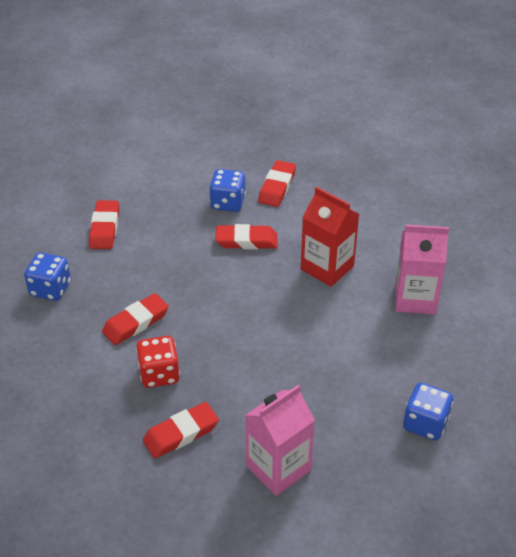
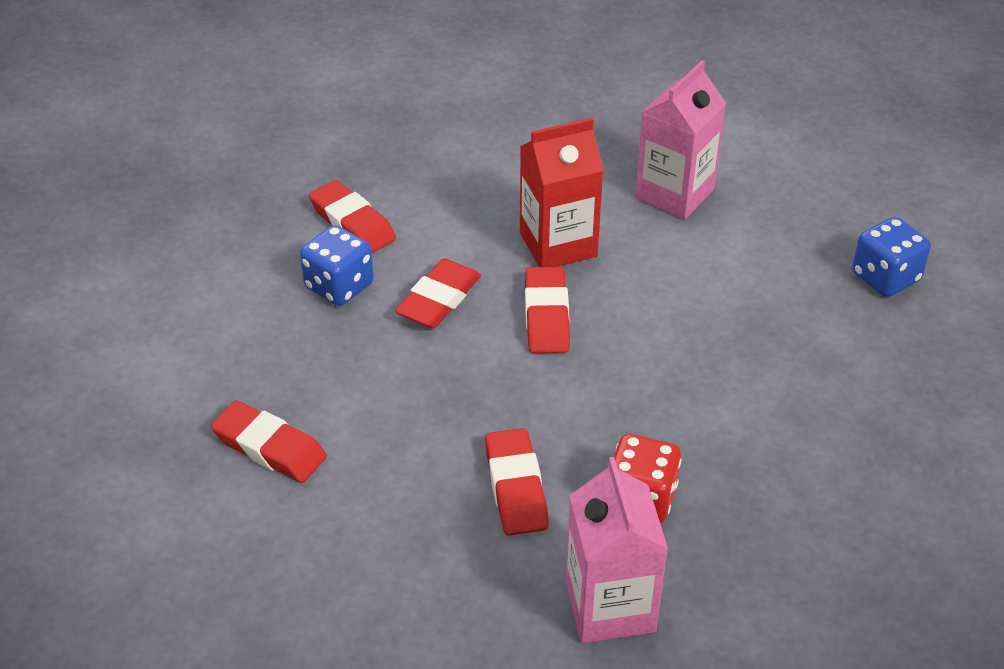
camera: 60 degrees left, 0 degrees up
(50, 289) = (357, 568): blue dice -> none
(181, 433) = (770, 517): red eraser -> red eraser (546, 316)
(278, 468) = (885, 440): pink carton -> pink carton (610, 606)

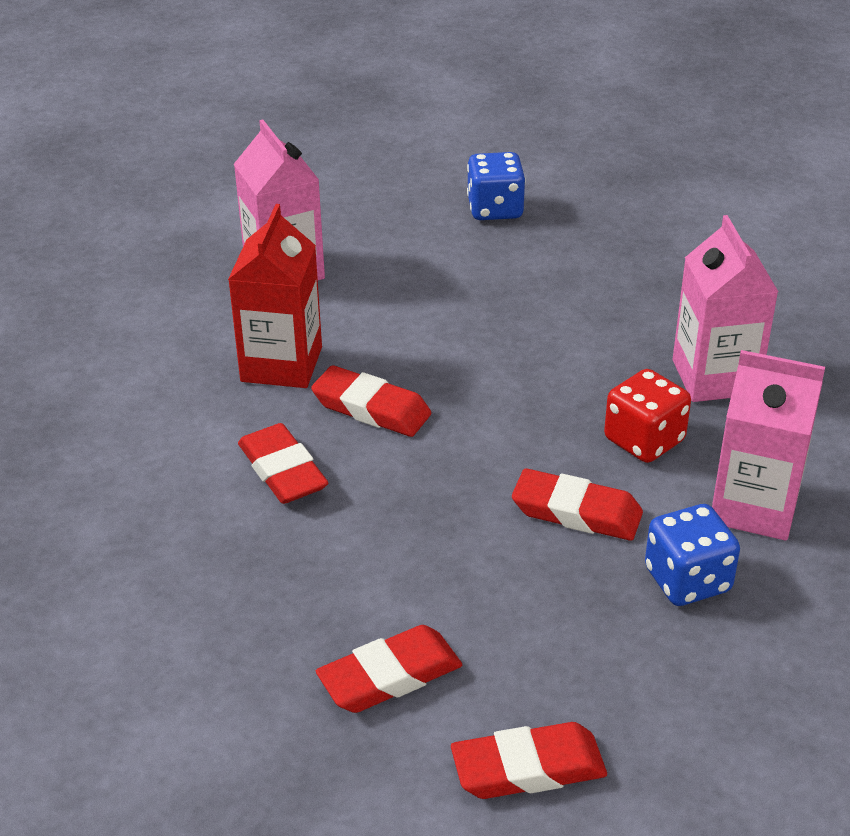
camera: 60 degrees left, 5 degrees down
(339, 286) = (192, 537): blue dice -> blue dice (687, 580)
(352, 223) = (104, 492): red eraser -> red eraser (528, 768)
(771, 519) = (715, 377): none -> pink carton

